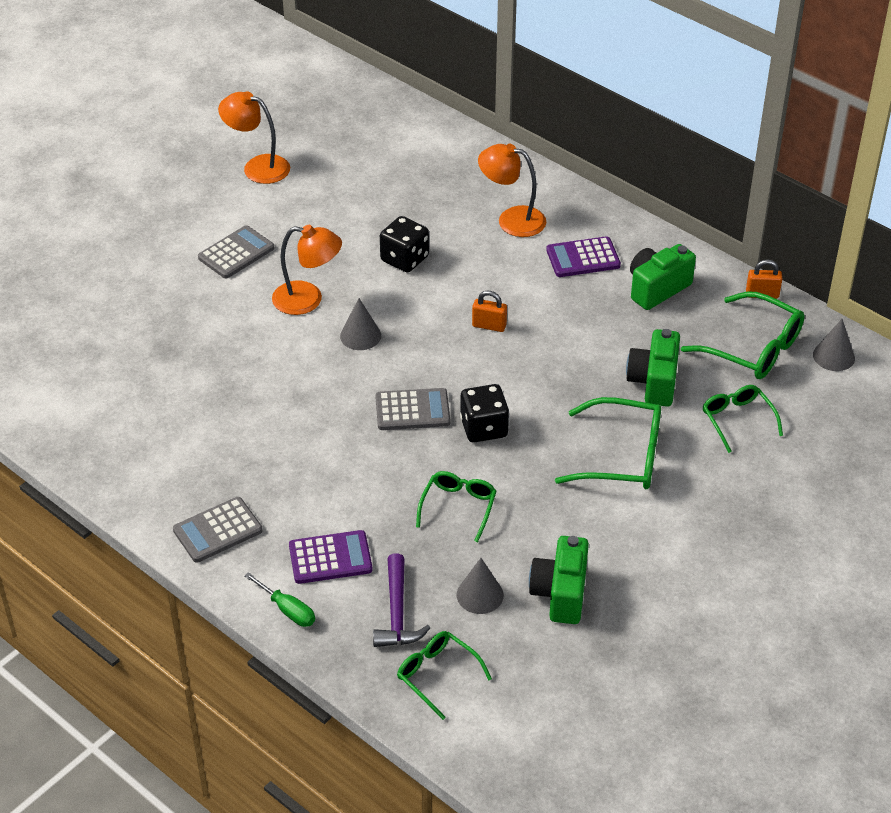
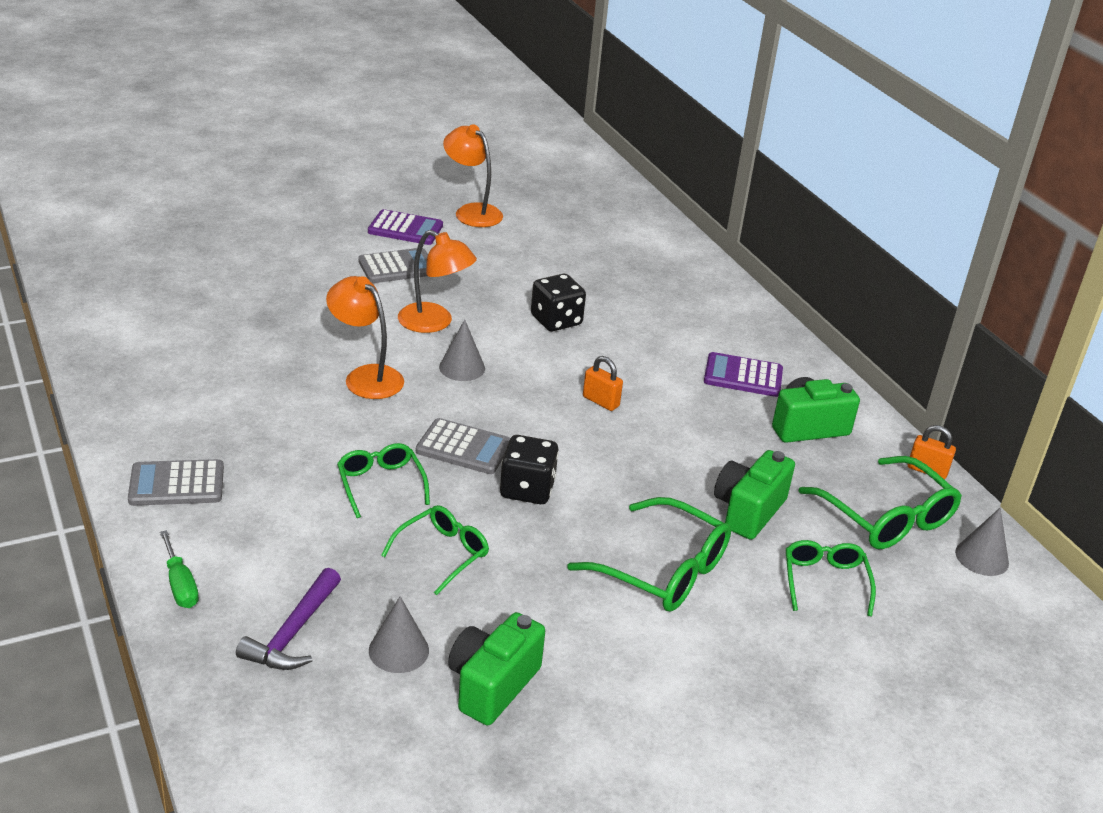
camera: 20 degrees right, 10 degrees down
(330, 558) = (267, 552): purple calculator -> purple calculator (405, 229)
(437, 675) = (284, 717): green glasses -> green glasses (380, 484)
(512, 219) = (689, 322): orange lamp -> orange lamp (366, 376)

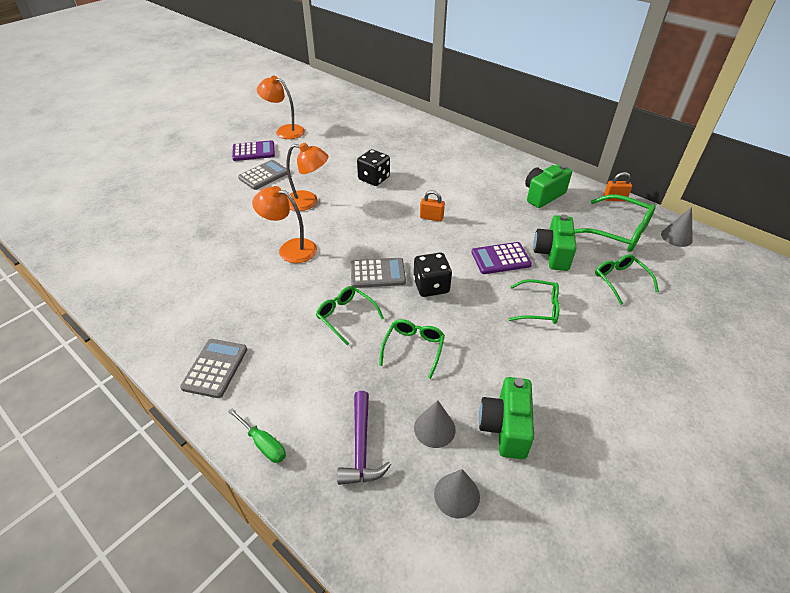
camera: 20 degrees left, 10 degrees up
(176, 484) = (215, 368): grey calculator -> grey calculator turned 135 degrees clockwise
(462, 367) = (342, 224): grey cone -> grey cone (456, 495)
(663, 570) = (539, 308): green glasses -> green glasses, size x0.63
(743, 376) = (491, 178): purple calculator -> purple calculator (500, 259)

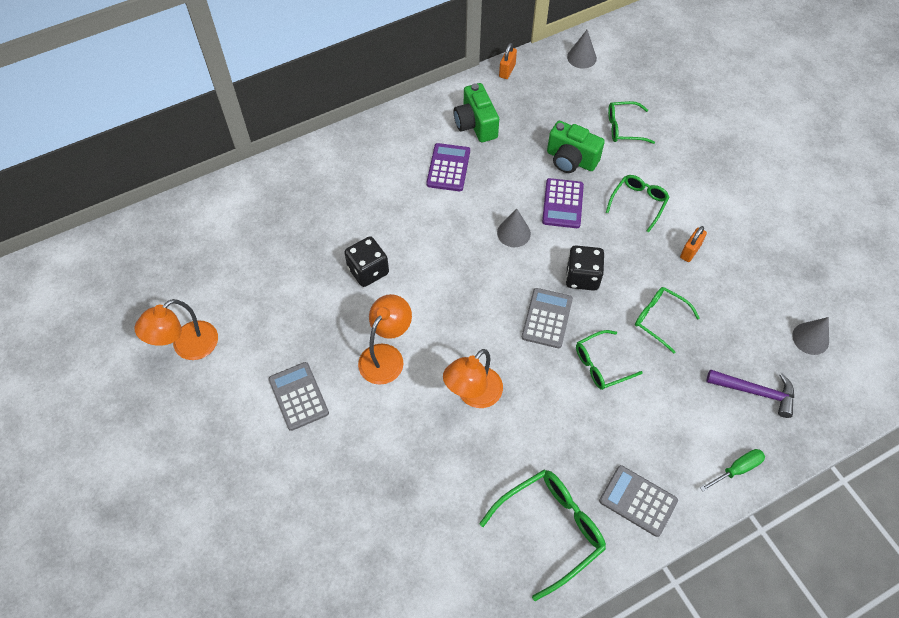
camera: 70 degrees left, 15 degrees up
(253, 151) = (226, 399): purple calculator -> purple calculator (448, 168)
(431, 218) = (472, 238): orange padlock -> orange padlock (690, 251)
(434, 428) = (749, 332): grey cone -> grey cone (513, 233)
(505, 427) = (759, 283): green camera -> none
(618, 232) = (558, 94): green glasses -> green glasses (550, 529)

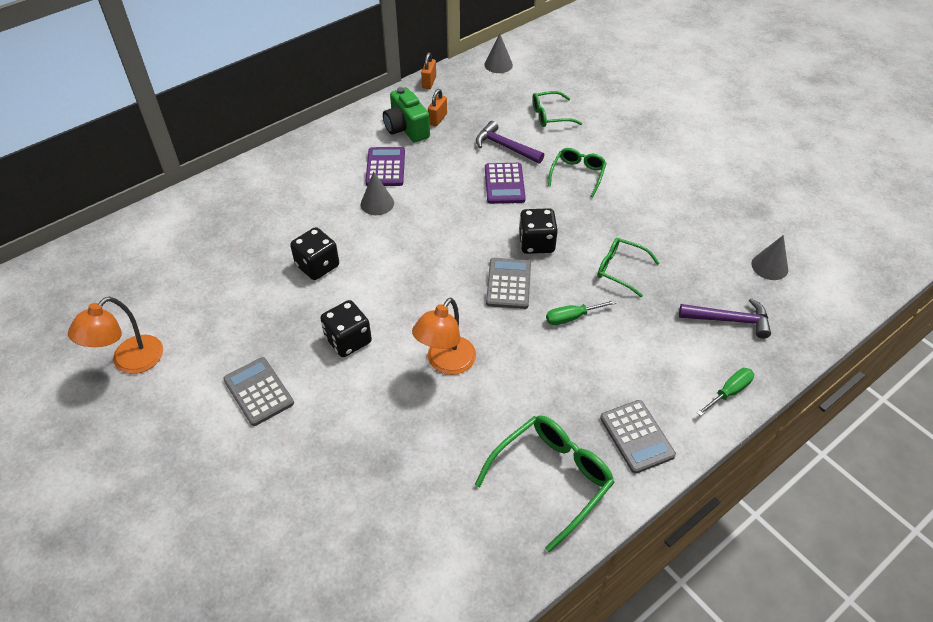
camera: 10 degrees left, 10 degrees down
(386, 356) = (348, 340): orange lamp -> black dice
(513, 233) = (461, 214): grey cone -> grey cone (377, 203)
(571, 160) = (505, 147): green camera -> purple hammer
(601, 365) = (571, 317): green glasses -> green screwdriver
(638, 500) = (636, 436): grey calculator -> grey calculator turned 135 degrees counterclockwise
(690, 251) = (636, 208): orange padlock -> orange padlock (437, 119)

